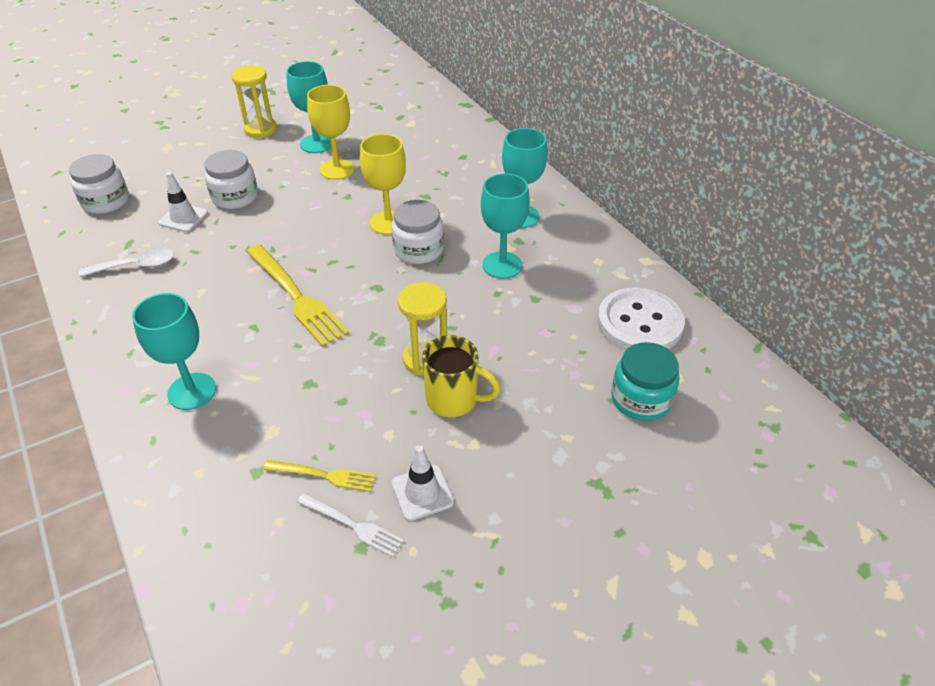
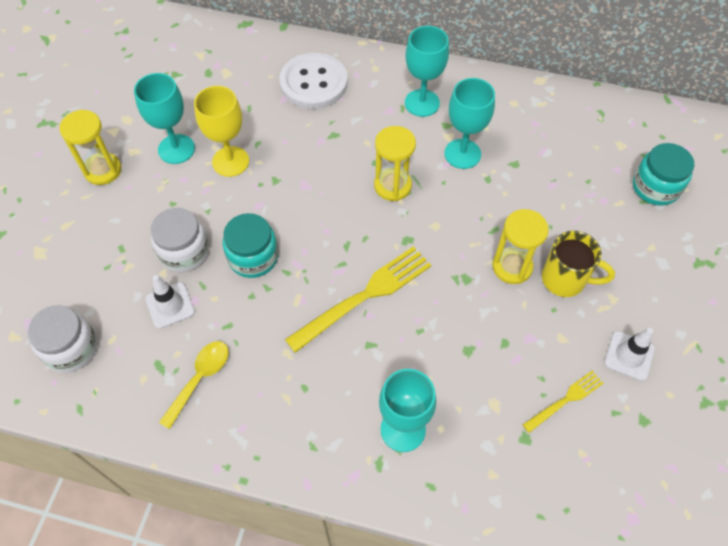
camera: 45 degrees left, 15 degrees up
(136, 266) = (200, 379): white spoon -> yellow spoon
(267, 227) = (253, 257): none -> turquoise jar
(297, 297) = (365, 295): yellow fork -> yellow fork turned 45 degrees counterclockwise
(353, 525) = (623, 412): white fork -> none
(388, 223) = (339, 180): yellow goblet -> none
(418, 250) = (392, 186): white jar -> yellow hourglass
(454, 400) = (565, 279): yellow mug -> yellow mug turned 45 degrees clockwise
(639, 323) = (592, 133): white button -> white button (313, 83)

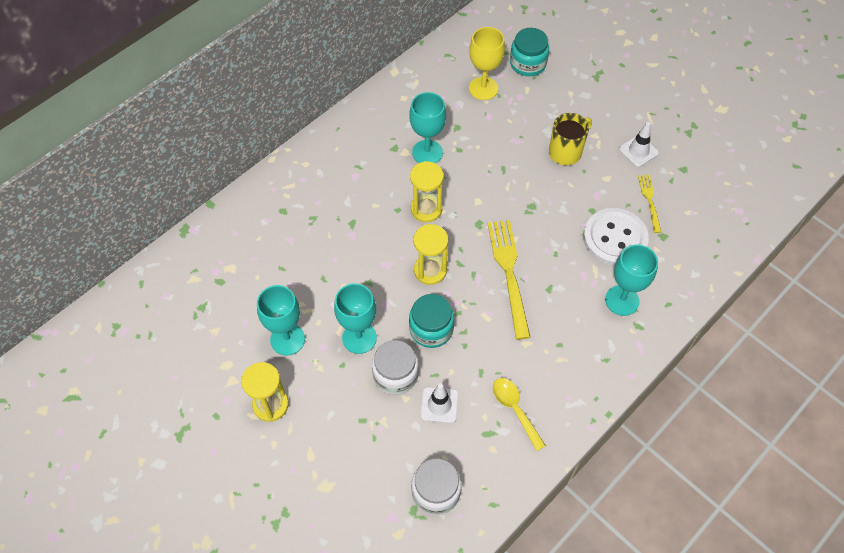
camera: 60 degrees left, 0 degrees up
(230, 161) = (328, 305): yellow goblet -> yellow goblet (483, 88)
(313, 83) = (289, 211): white button -> white button (615, 238)
(422, 103) = (363, 152): turquoise goblet -> turquoise goblet (359, 338)
(512, 267) = (539, 175): yellow hourglass -> yellow hourglass (430, 270)

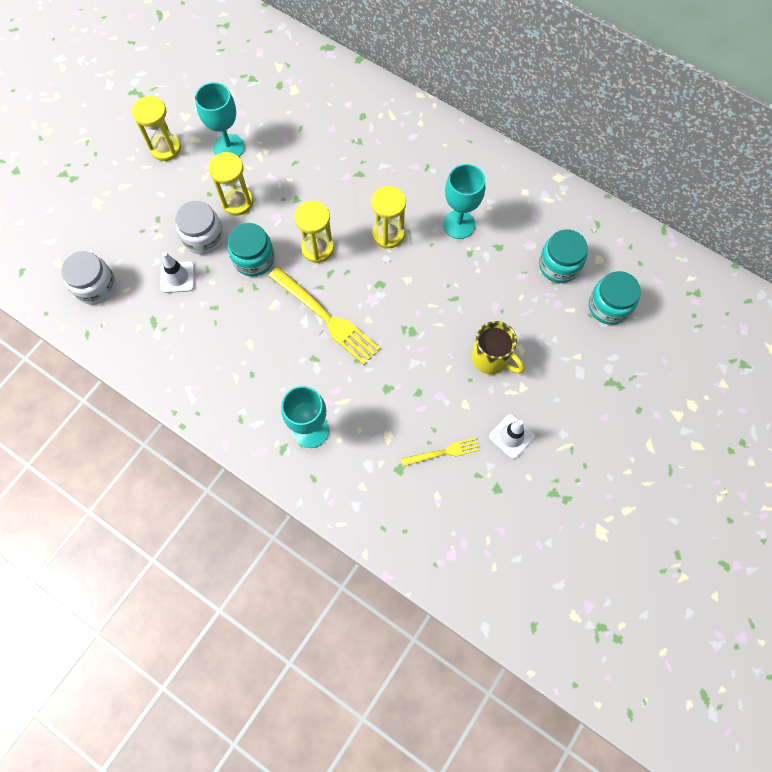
camera: 80 degrees right, 10 degrees up
(359, 338) = (237, 202): turquoise goblet -> yellow hourglass
(483, 88) = (559, 265): yellow goblet -> turquoise jar
(508, 272) = (327, 318): yellow fork -> yellow fork turned 60 degrees clockwise
(515, 409) = (179, 341): yellow spoon -> none
(615, 238) = (386, 418): white button -> none

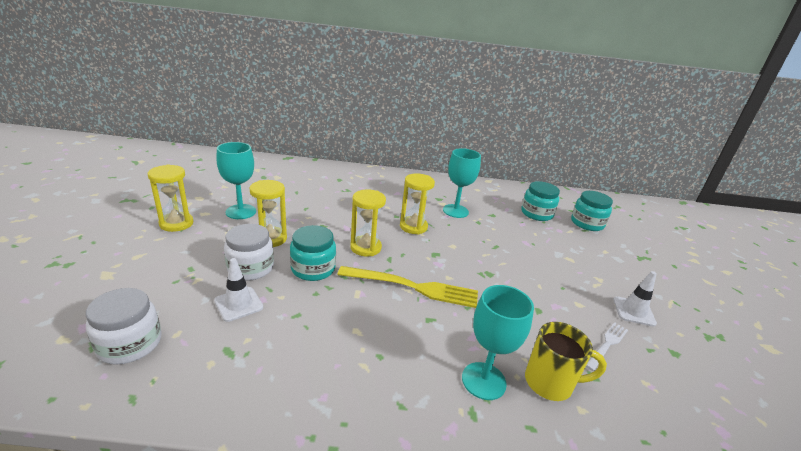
camera: 35 degrees left, 40 degrees down
(444, 452) = (607, 344): yellow fork -> white fork
(491, 359) = (560, 270): yellow mug -> yellow mug (550, 383)

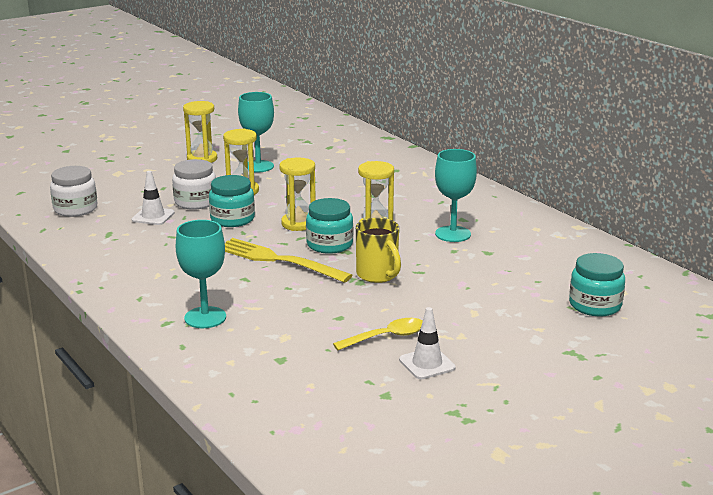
camera: 55 degrees right, 5 degrees down
(414, 287) = (277, 260): yellow fork -> yellow fork turned 150 degrees clockwise
(536, 214) = (549, 272): turquoise jar -> turquoise jar (329, 244)
(550, 383) = (243, 343): yellow mug -> yellow mug (378, 275)
(584, 306) = (386, 337): none -> yellow spoon
(607, 344) = (340, 358): white fork -> none

